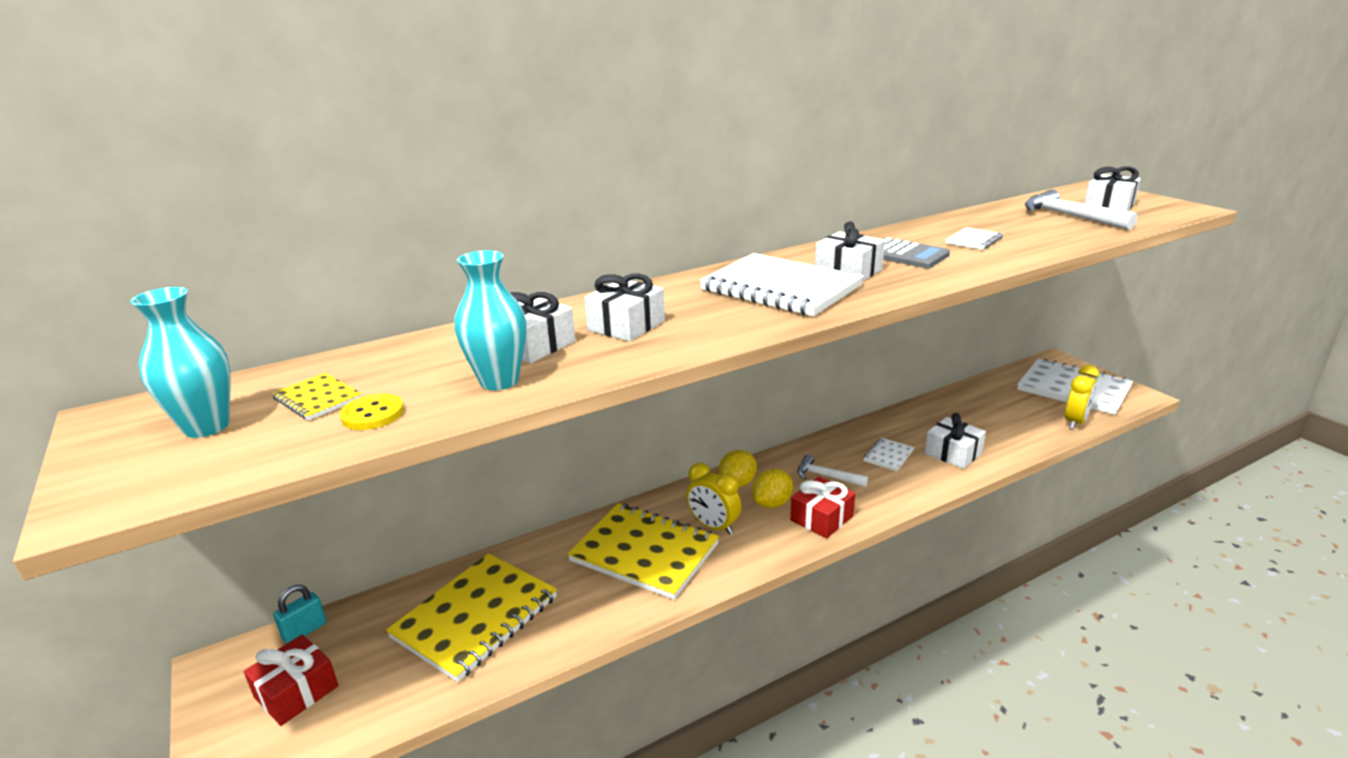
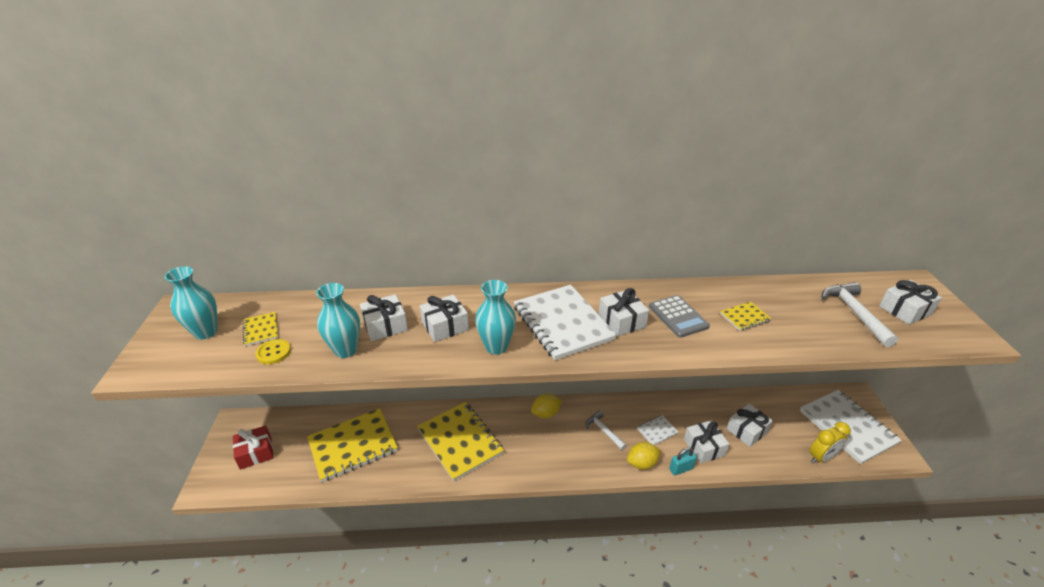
camera: 25 degrees right, 10 degrees up
(305, 631) = (277, 418): turquoise padlock -> turquoise padlock (681, 469)
(713, 526) = (510, 440): yellow clock -> none
(722, 325) = (496, 347): none -> turquoise vase
(772, 503) = (555, 437): yellow lemon -> yellow lemon (642, 463)
(821, 518) = (577, 462): red gift -> none
(973, 240) = (744, 317): white notebook -> yellow notebook
(982, 423) = (747, 430): none -> white gift

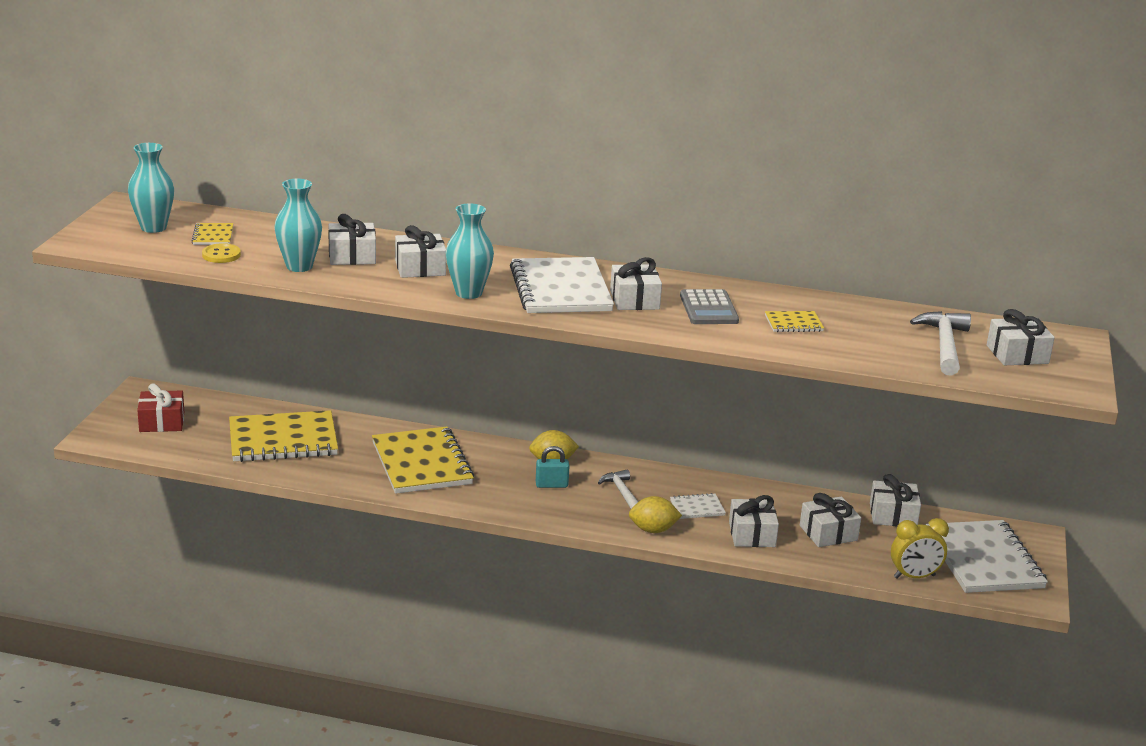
camera: 15 degrees right, 10 degrees down
(681, 469) = (703, 545): turquoise padlock -> turquoise padlock (551, 485)
(772, 401) = (893, 515): none -> white gift

